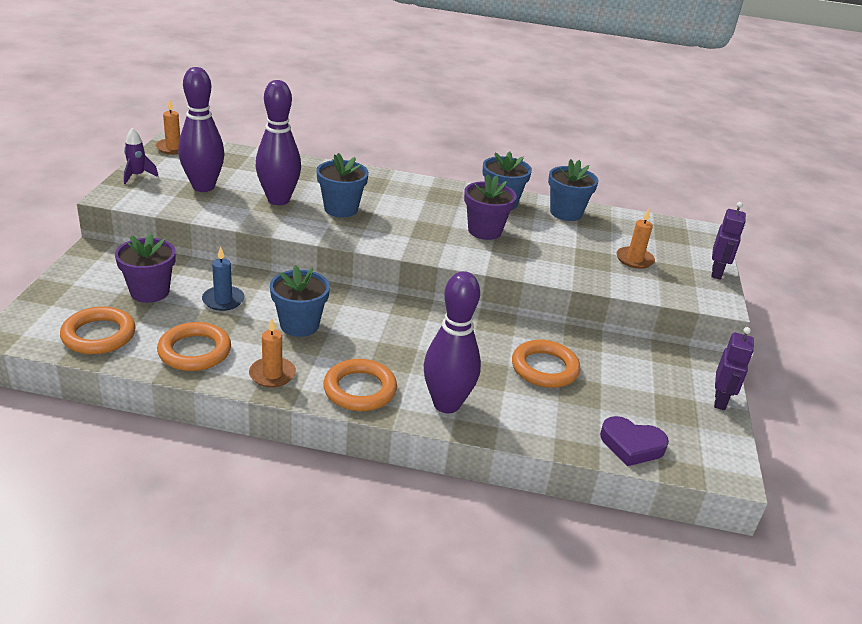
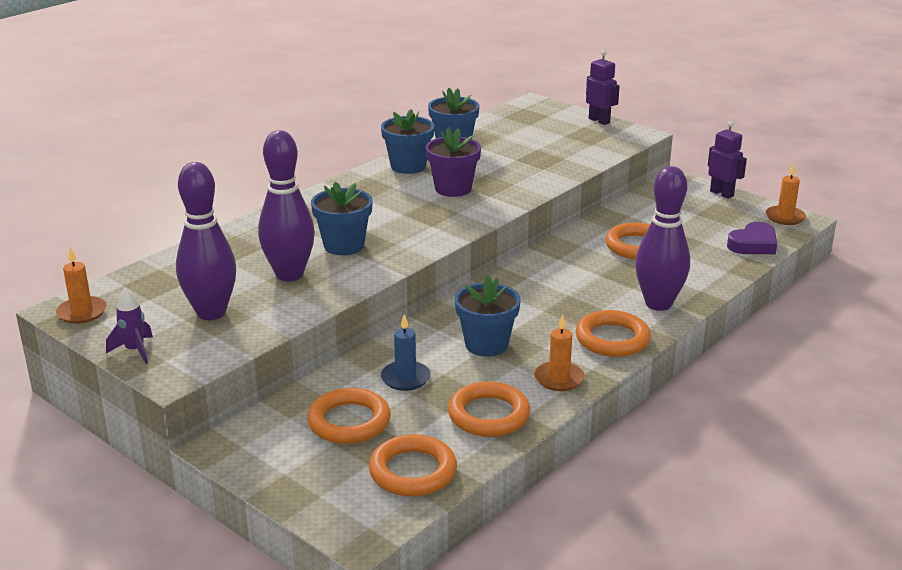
camera: 55 degrees left, 5 degrees down
(150, 292) = (349, 422): purple flower pot -> orange ring
(634, 259) = (555, 143): orange candle -> orange candle (785, 217)

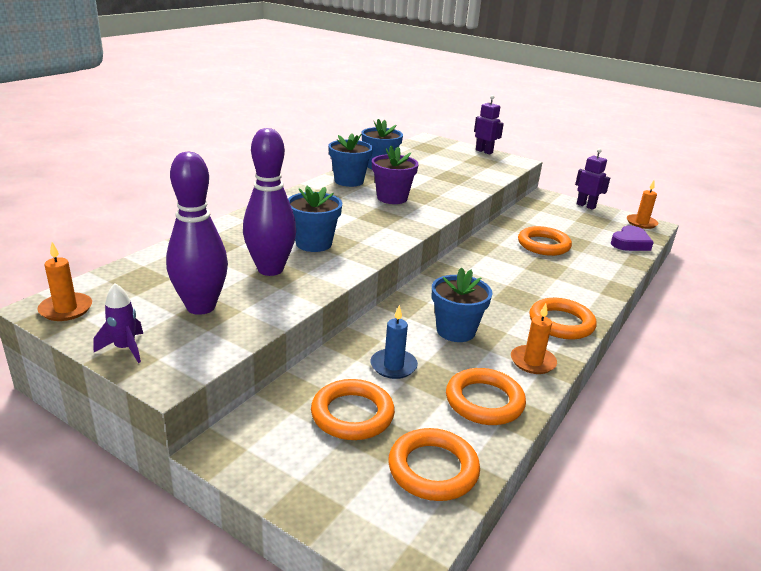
camera: 10 degrees left, 0 degrees up
(658, 304) = (583, 291): purple bowling pin -> none

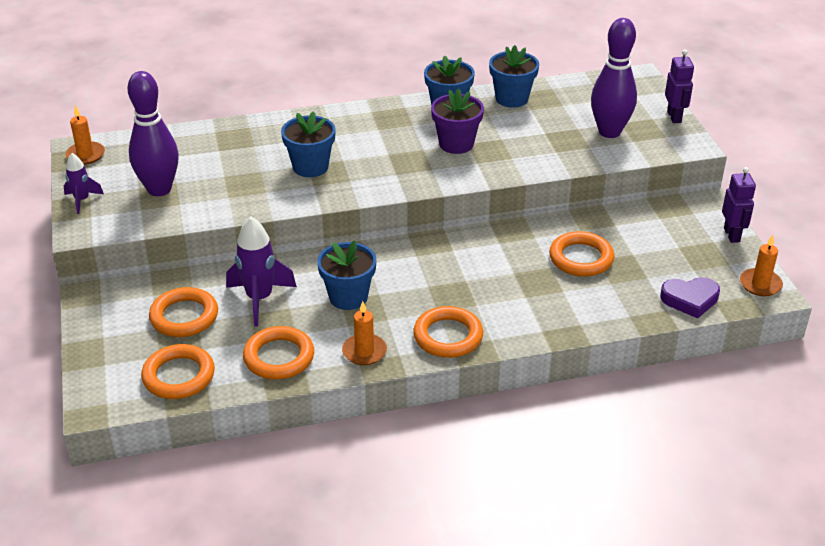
camera: 45 degrees right, 10 degrees up
(270, 269) = (244, 178): purple bowling pin -> purple bowling pin (609, 132)
(393, 366) = (259, 299): blue candle -> purple rocket

